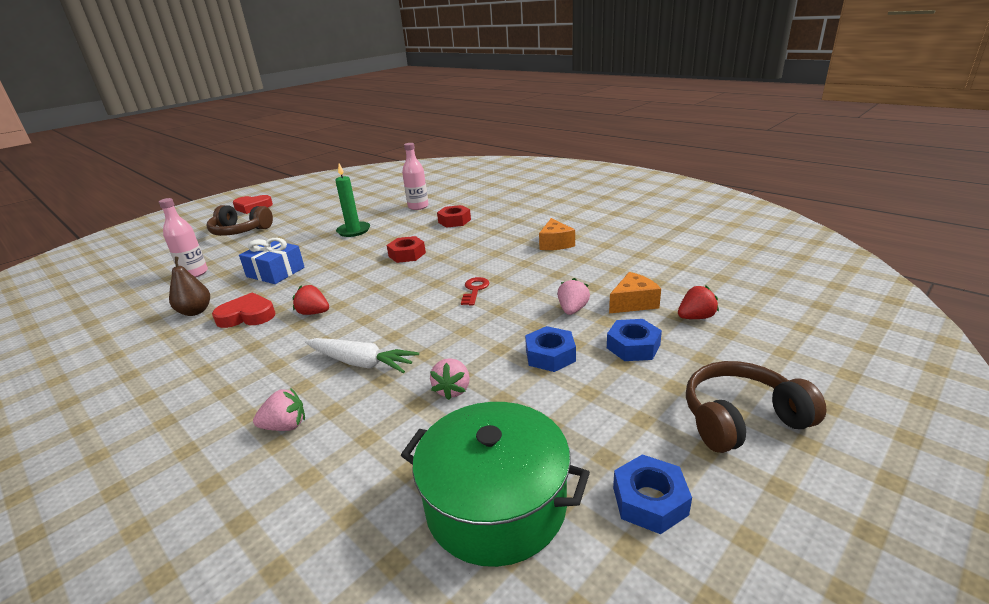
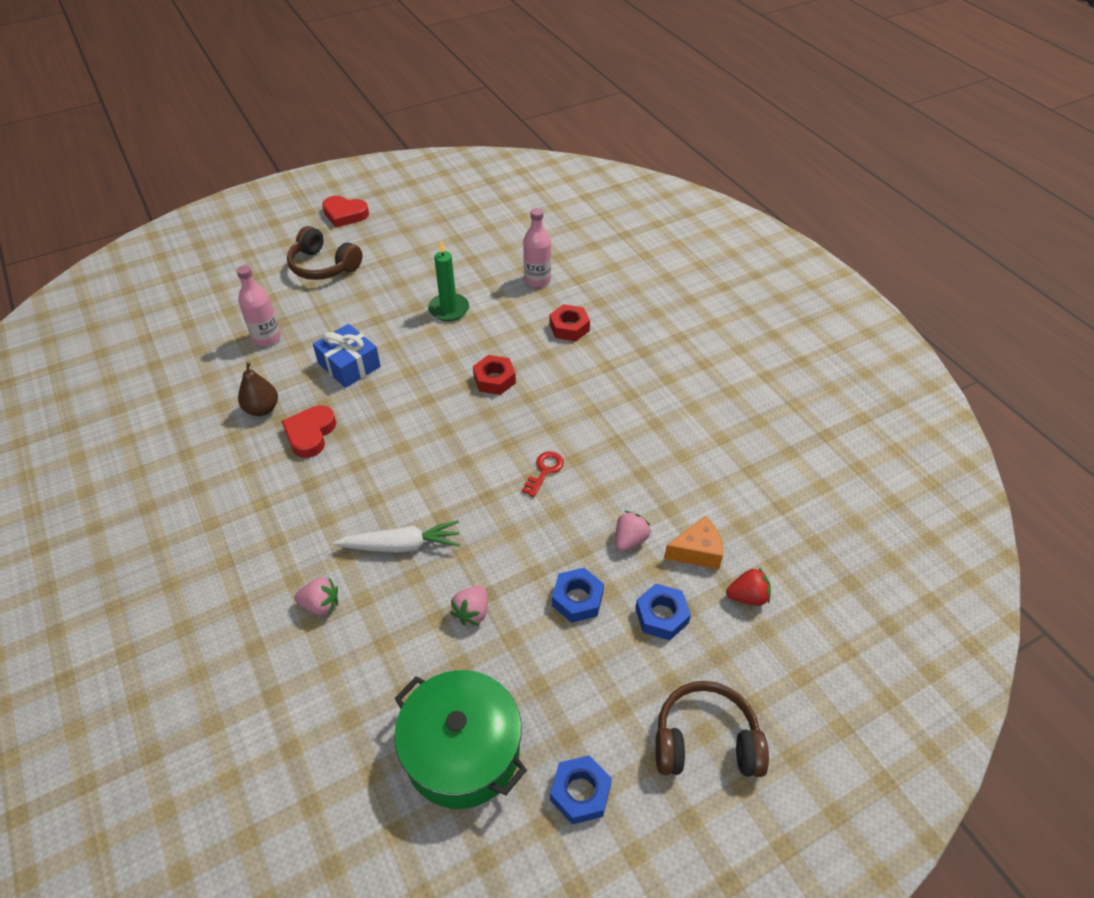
camera: 15 degrees right, 20 degrees up
(247, 316) = (310, 434): red heart -> red heart turned 90 degrees counterclockwise
(314, 313) = (374, 452): red strawberry -> none
(361, 363) = (402, 545): white carrot -> white carrot turned 45 degrees counterclockwise
(555, 243) = (665, 416): orange cheese -> none

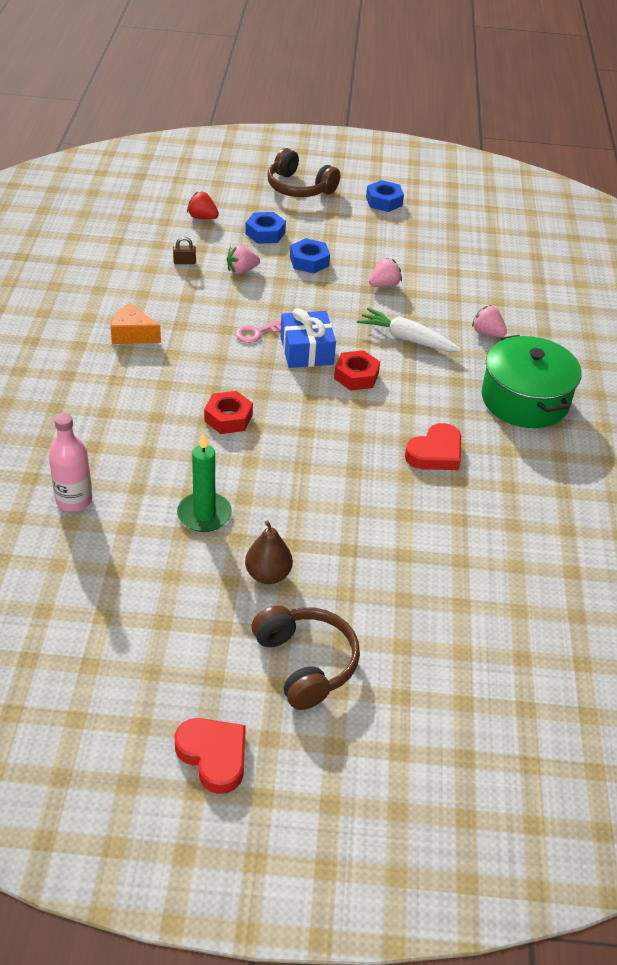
camera: 150 degrees left, 5 degrees down
(262, 409) = (472, 500): brown pear -> brown pear (268, 574)
(267, 338) = (432, 584): pink bottle -> none
(349, 365) = (358, 503): blue gift -> blue gift (306, 350)
(462, 750) = (436, 238): green pot -> green pot (524, 400)
(544, 471) = (257, 332): red key -> pink key
(569, 327) = (105, 430): red nut -> red nut (356, 376)
(692, 517) = (184, 262): none -> brown padlock
(697, 551) = (205, 246): orange cheese -> orange cheese (132, 335)

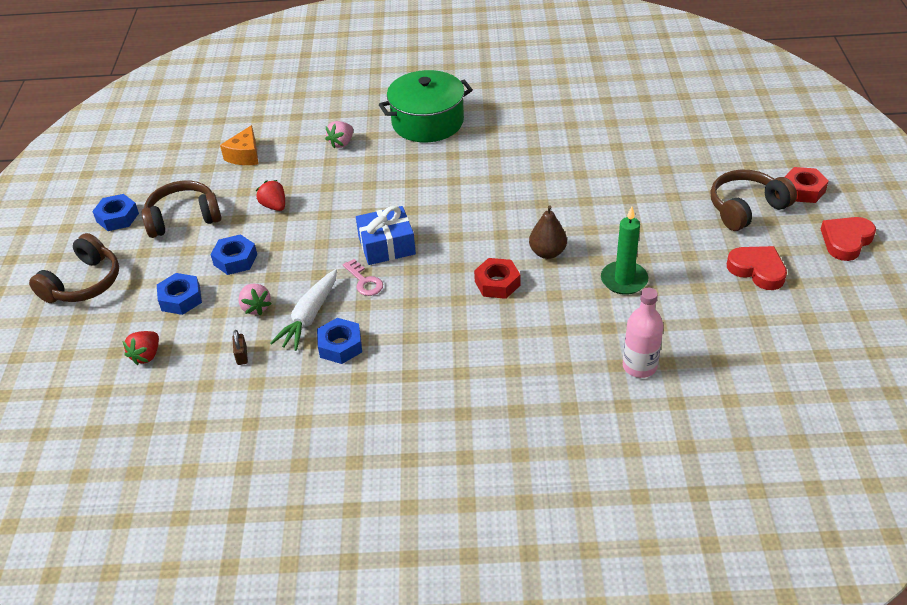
camera: 90 degrees left, 0 degrees up
(132, 335) = (384, 374): orange cheese -> orange cheese (245, 155)
(176, 313) = (340, 346): none -> blue nut
(268, 574) = (673, 236): brown pear -> brown pear (547, 253)
(356, 376) = (418, 212): red nut -> red nut (803, 190)
(375, 234) = (183, 218): none -> brown headphones
(384, 285) = (274, 206): pink strawberry -> red strawberry
(407, 339) = (358, 187): white carrot -> white carrot (309, 316)
(435, 453) = (505, 163): red heart -> red heart (757, 270)

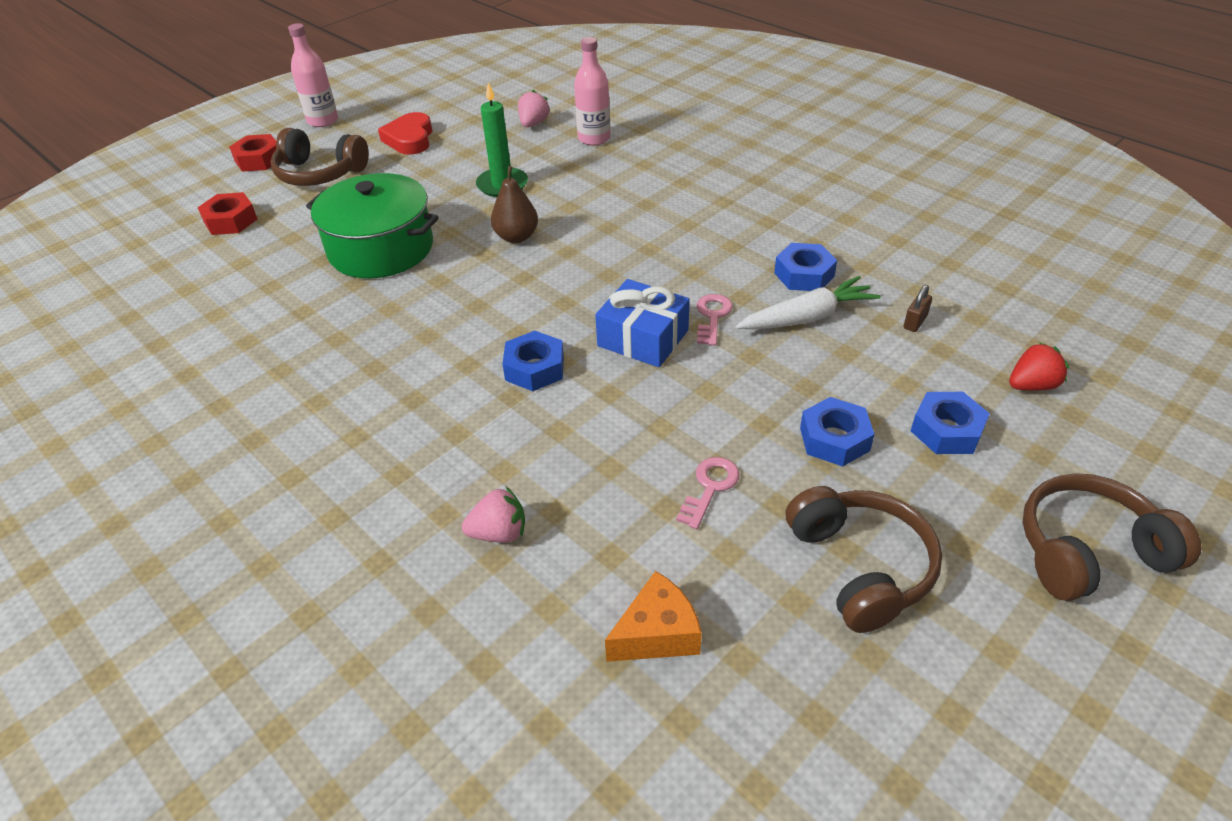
camera: 135 degrees left, 0 degrees up
(117, 217) = (976, 658): blue nut -> blue nut (534, 368)
(183, 218) = (860, 567): brown headphones -> brown headphones turned 135 degrees counterclockwise
(256, 307) = (858, 362): pink strawberry -> pink strawberry (533, 124)
(274, 206) = (710, 488): red strawberry -> pink key
(427, 122) = (354, 475): green pot -> green pot (381, 248)
(497, 283) = (597, 240): red nut -> red nut (230, 221)
(846, 241) = (323, 121): red heart -> pink bottle

